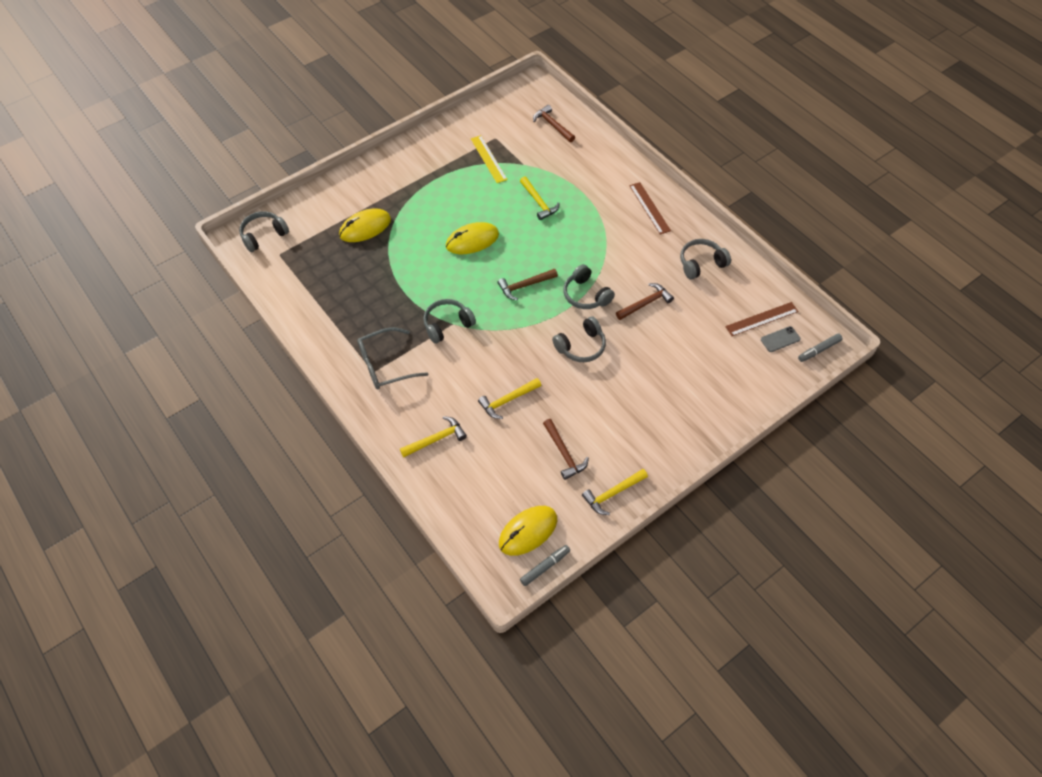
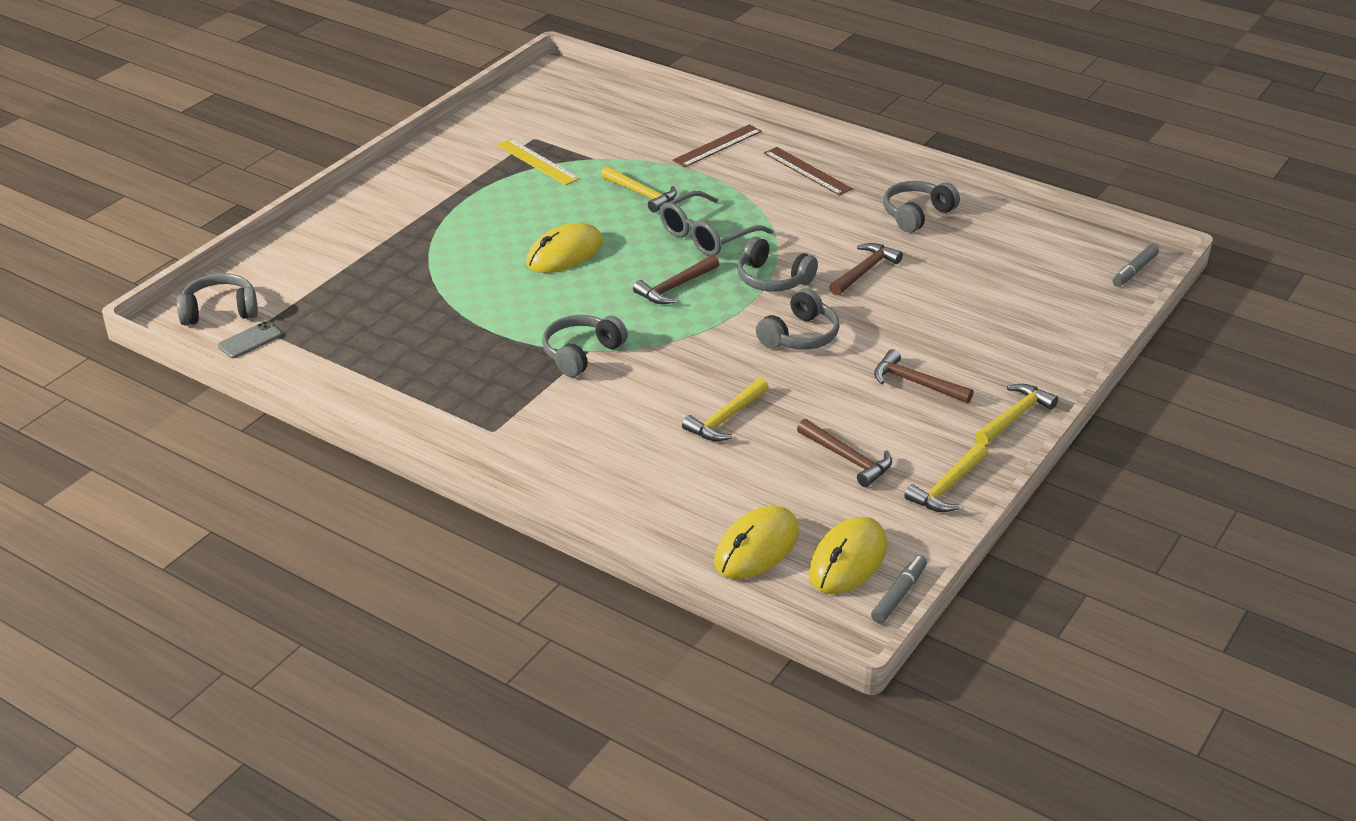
camera: 20 degrees left, 20 degrees down
(263, 235) = (220, 311): grey headphones -> grey headphones turned 45 degrees clockwise
(365, 227) = (385, 271): yellow mouse -> yellow mouse (756, 547)
(385, 365) = (508, 419): grey glasses -> grey glasses (707, 236)
(436, 439) = (641, 487): yellow hammer -> yellow hammer (1014, 416)
(552, 125) = (612, 110): brown hammer -> brown hammer (916, 383)
(761, 319) = (1036, 255): brown ruler -> brown ruler (717, 146)
(780, 339) = (1075, 271): grey phone -> grey phone (250, 340)

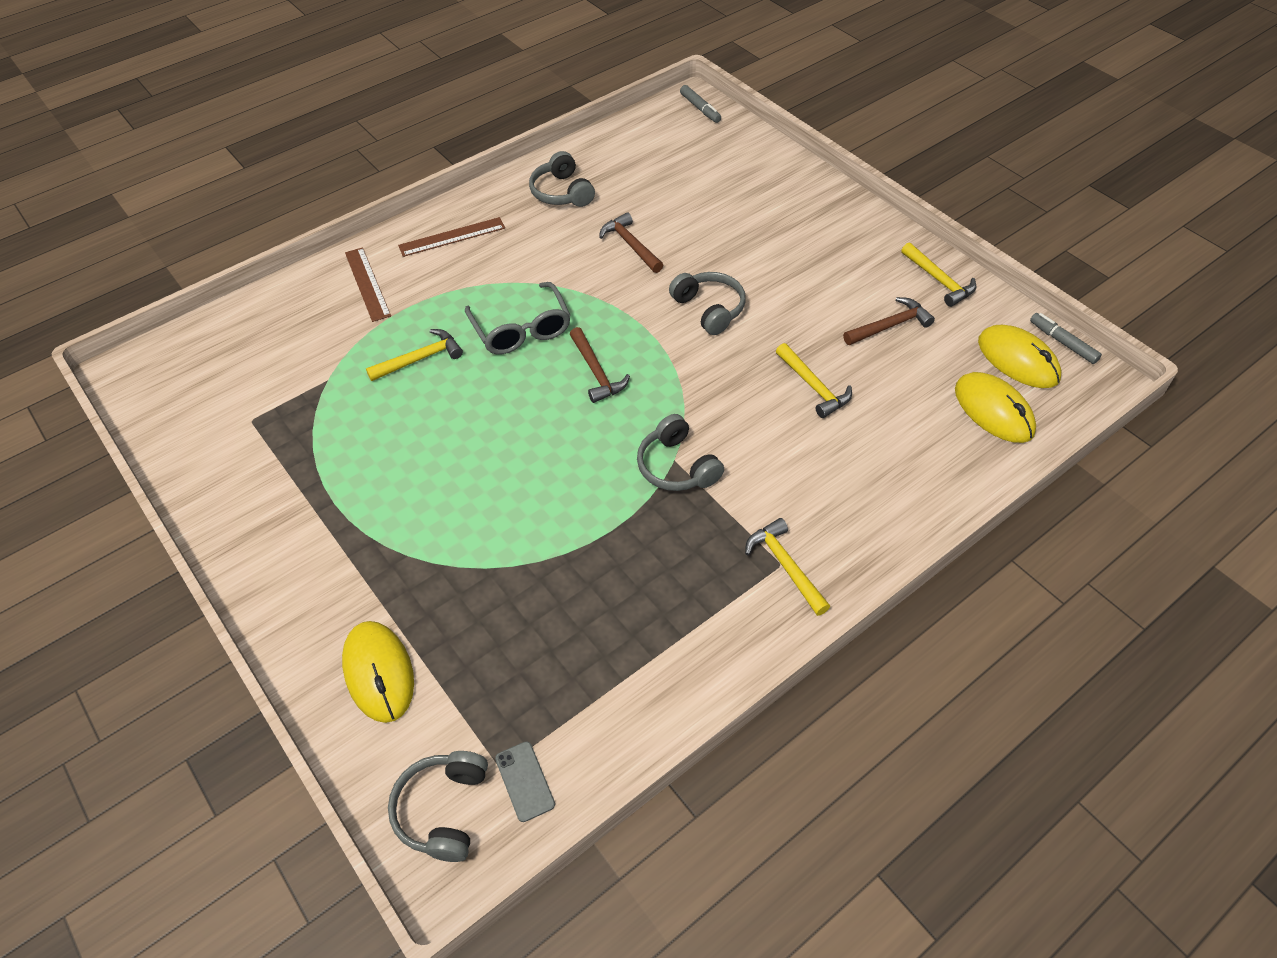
camera: 70 degrees left, 15 degrees up
(537, 162) = (302, 428): yellow ruler -> none
(565, 253) = (495, 442): yellow mouse -> yellow mouse (379, 672)
(772, 279) = (615, 304): grey headphones -> none
(916, 383) = (801, 260): brown hammer -> none
(1014, 416) = (861, 221): yellow hammer -> yellow hammer (785, 566)

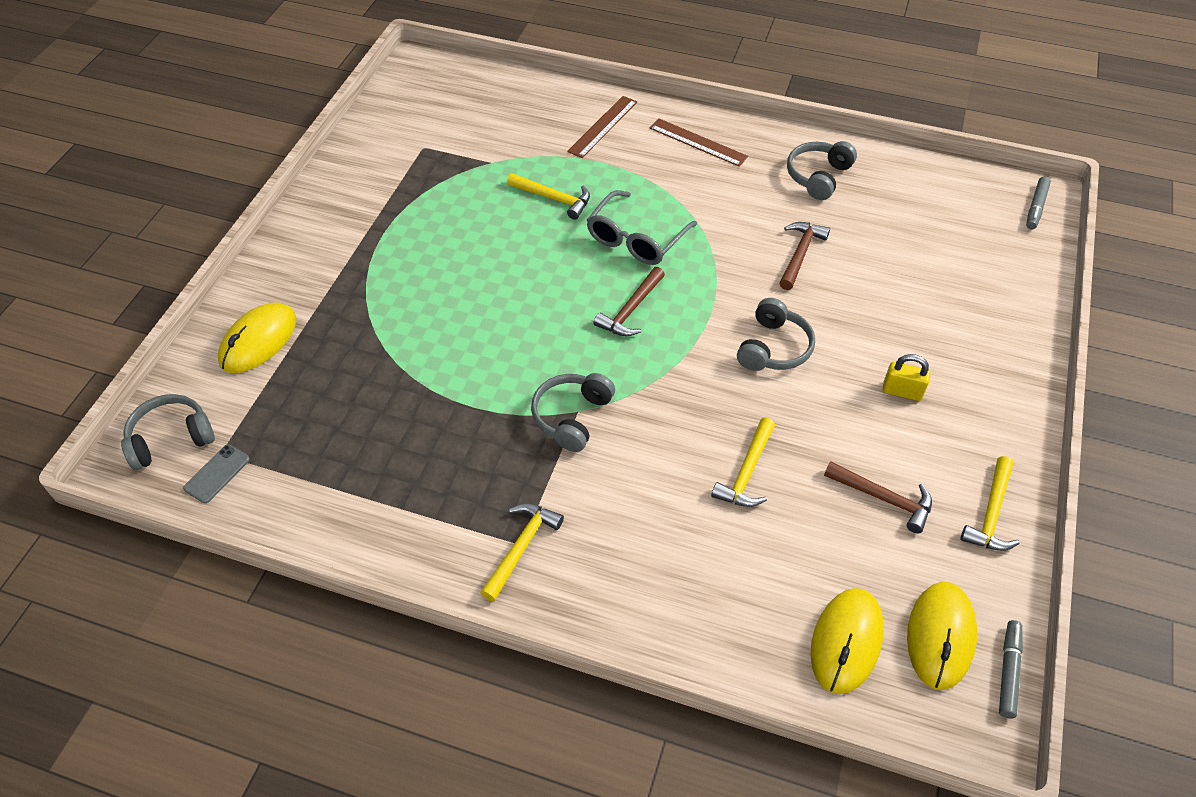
camera: 55 degrees right, 0 degrees up
(805, 265) = (902, 391): none -> yellow padlock

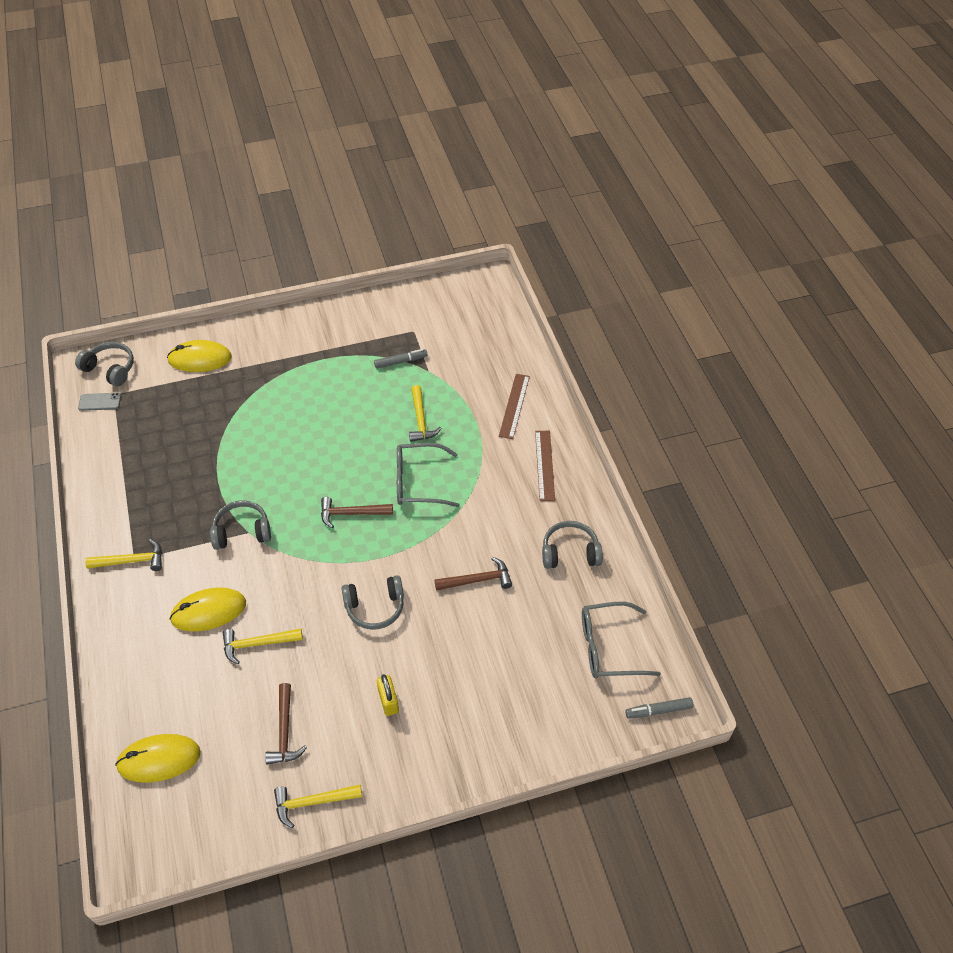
camera: 55 degrees right, 0 degrees up
(602, 126) = (514, 406): brown ruler -> brown ruler turned 75 degrees counterclockwise
(940, 636) = (192, 812): yellow mouse -> yellow mouse (208, 611)
(946, 204) = (608, 647): none -> grey glasses
(1008, 672) = (187, 863): grey marker -> grey marker (400, 362)

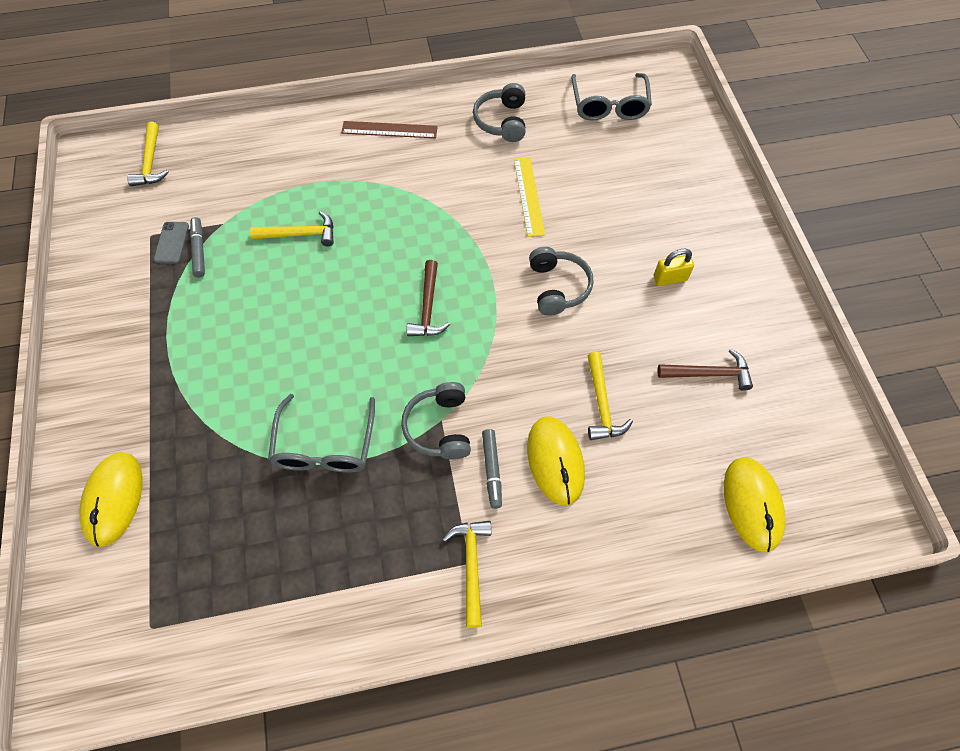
camera: 85 degrees left, 10 degrees up
(100, 402) = (159, 650): grey phone -> grey phone (172, 242)
(110, 369) = (90, 641): grey headphones -> none
(312, 802) = (785, 347): yellow hammer -> yellow hammer (151, 162)
(418, 482) = (393, 241): grey glasses -> grey glasses (325, 446)
(478, 580) = (529, 196): brown hammer -> yellow ruler
(514, 406) = (300, 148): brown ruler -> none
(659, 710) = (671, 80): grey marker -> grey marker (492, 469)

